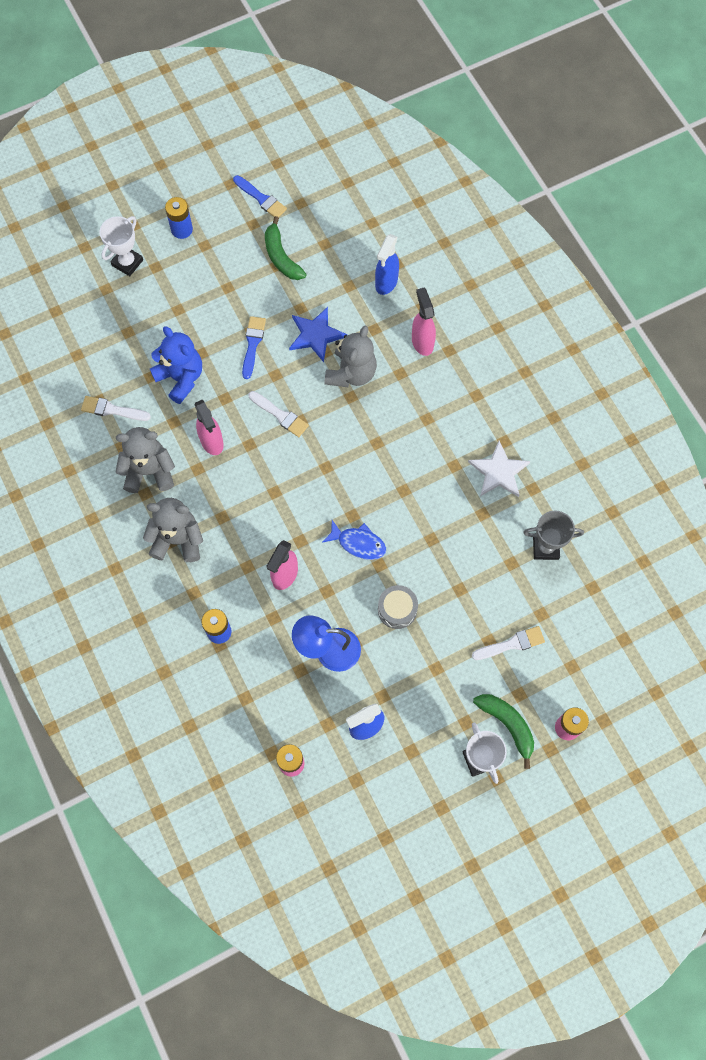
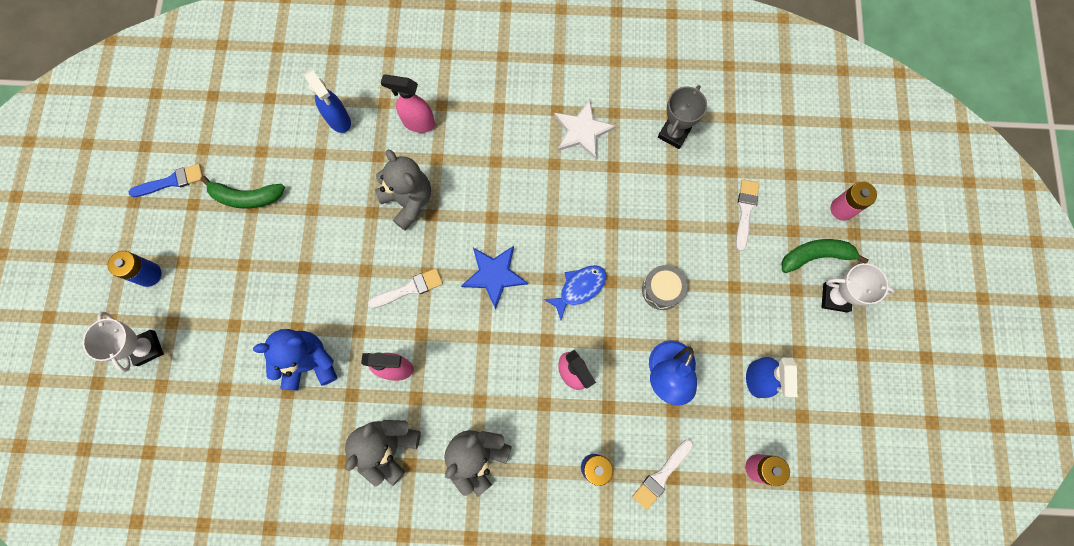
camera: 60 degrees left, 5 degrees up
(112, 410) = (298, 450): white brush -> white brush (661, 475)
(253, 344) = (319, 274): blue brush -> none
(316, 335) = (349, 211): blue star -> blue star (494, 275)

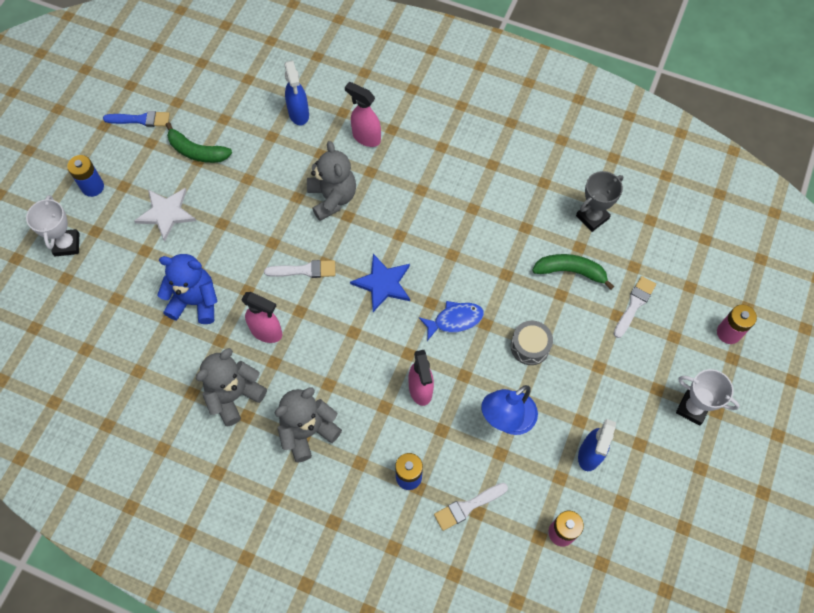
camera: 20 degrees right, 10 degrees down
(582, 131) = (509, 189): white star -> white star (166, 213)
(816, 256) = (687, 365): green banana -> green banana (570, 271)

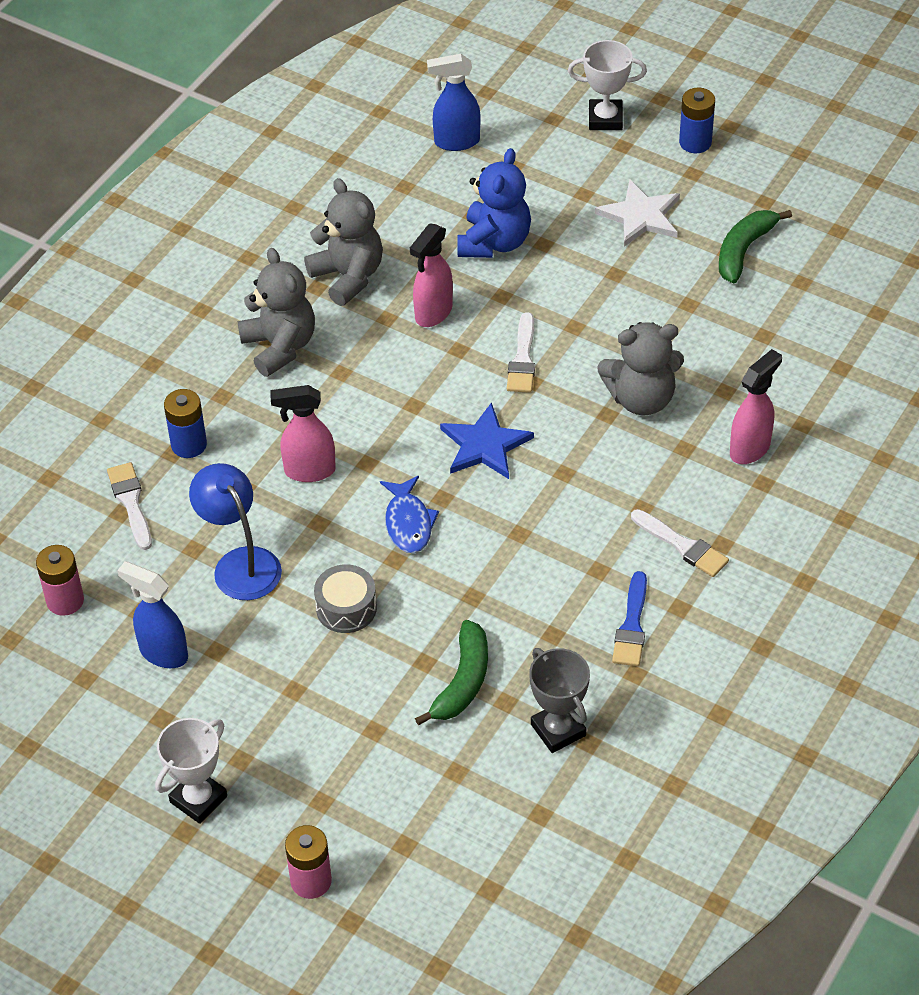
camera: 100 degrees right, 15 degrees down
(141, 120) = (808, 191): blue brush -> blue brush (632, 625)
(299, 114) = (803, 370): blue spray bottle -> blue spray bottle (456, 142)
(634, 305) = (387, 758): white brush -> white brush (682, 545)

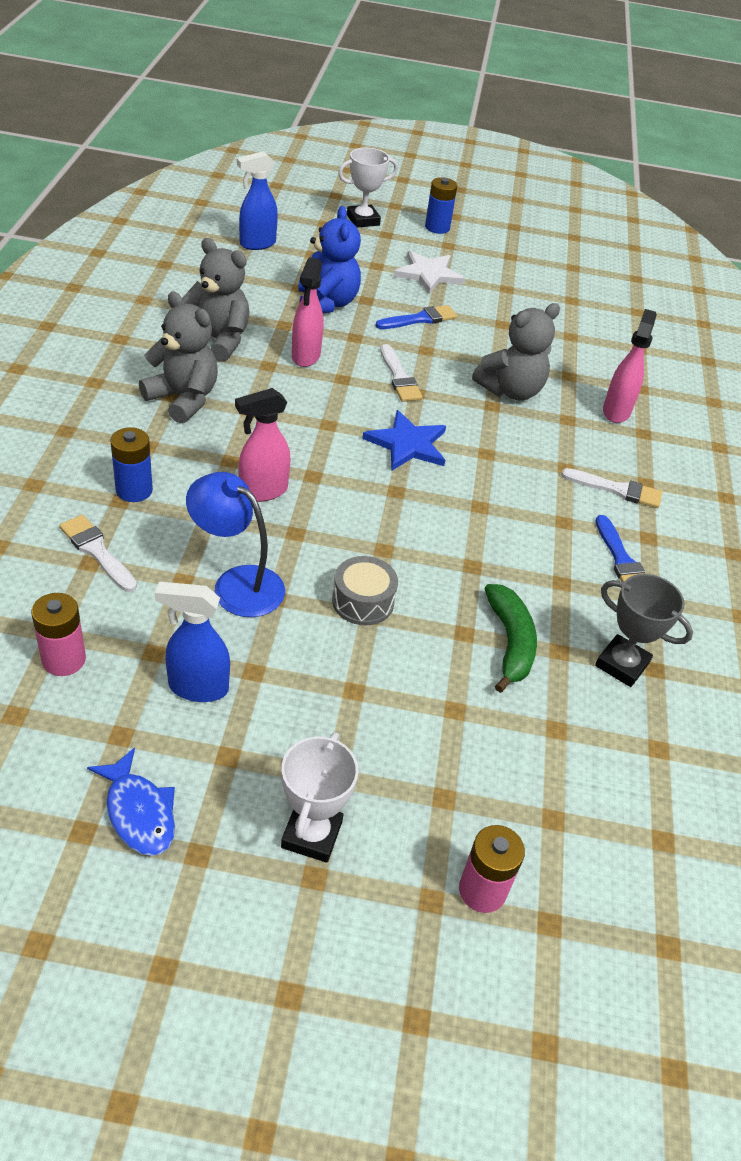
camera: 30 degrees left, 5 degrees down
(408, 523) = (378, 516): blue fish -> blue fish (138, 812)
(592, 282) = (420, 319): none -> blue brush
(744, 250) = (517, 286): green banana -> none

